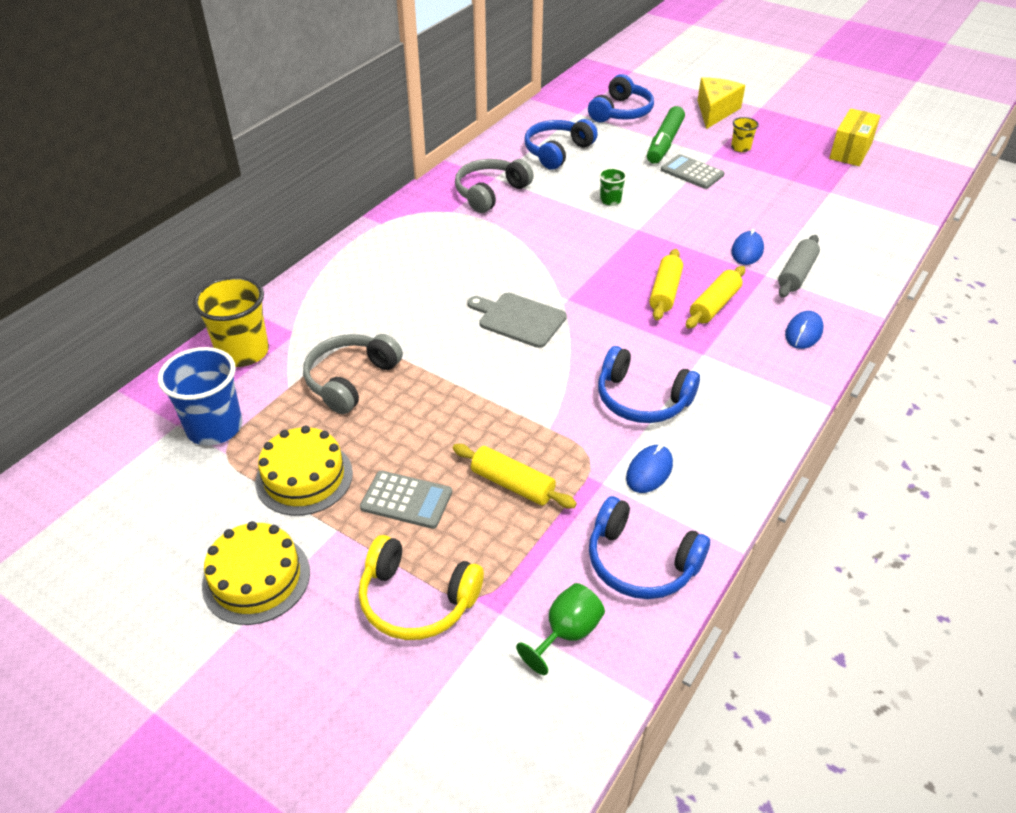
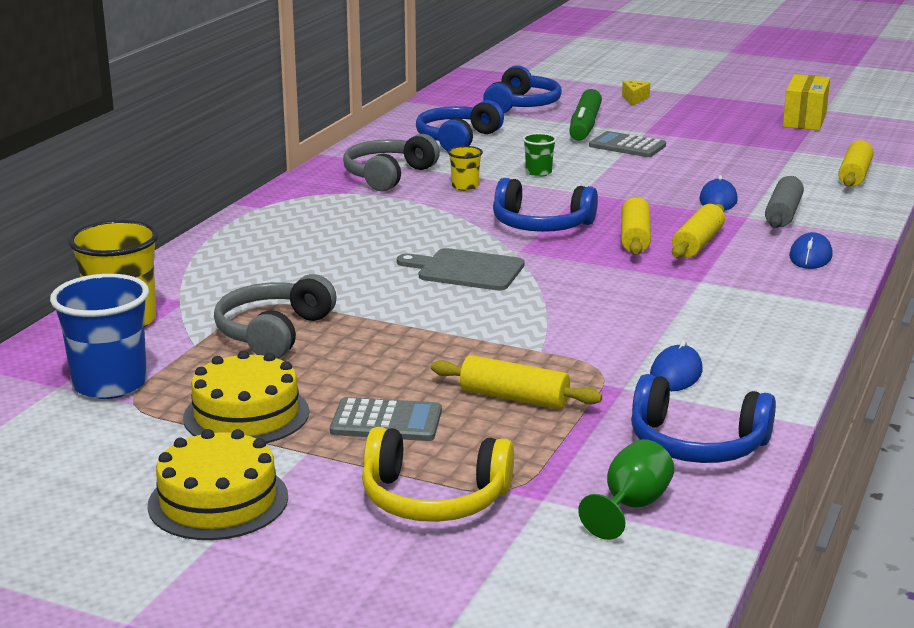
camera: 10 degrees left, 20 degrees down
(642, 399) = (643, 320): blue headphones -> blue headphones (541, 225)
(715, 111) = (634, 99): yellow cheese -> yellow cheese, size x0.51
(740, 148) = (676, 124): yellow cup -> yellow cup (465, 186)
(872, 228) = (855, 175): none -> yellow rolling pin

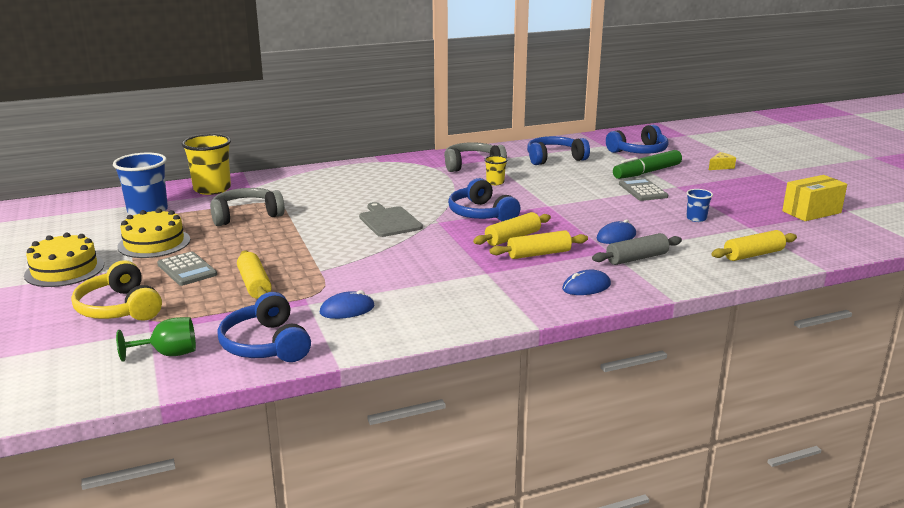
camera: 45 degrees right, 0 degrees up
(538, 172) = (552, 188): green cup -> none
(737, 158) = (696, 218): none -> blue cup

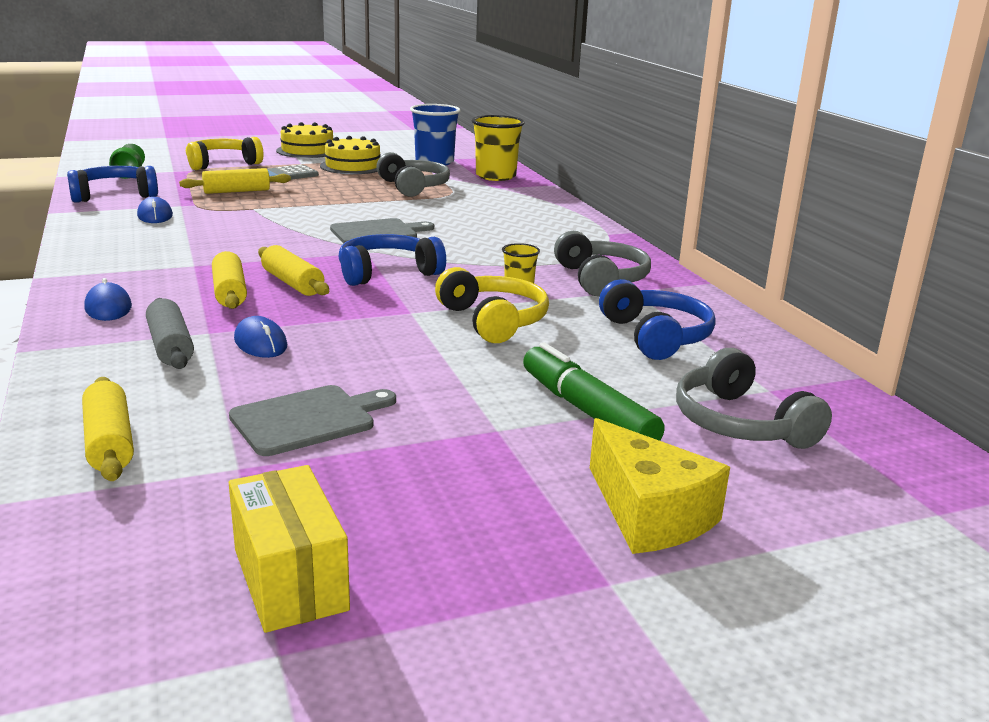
camera: 90 degrees right, 0 degrees up
(551, 188) = (493, 321): none -> yellow headphones
(639, 151) = (740, 423): blue headphones -> grey headphones
(643, 190) = (473, 391): grey calculator -> none
(696, 218) = (308, 419): blue cup -> grey cutting board
(721, 167) = (649, 514): yellow cheese -> yellow cheese, size x1.96

